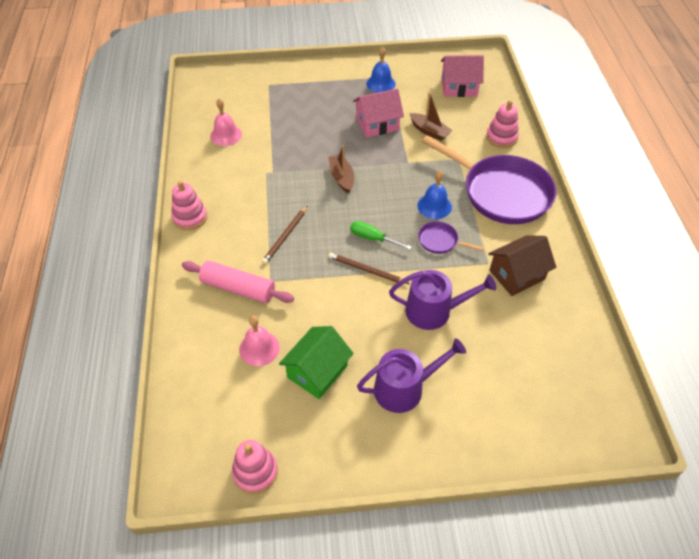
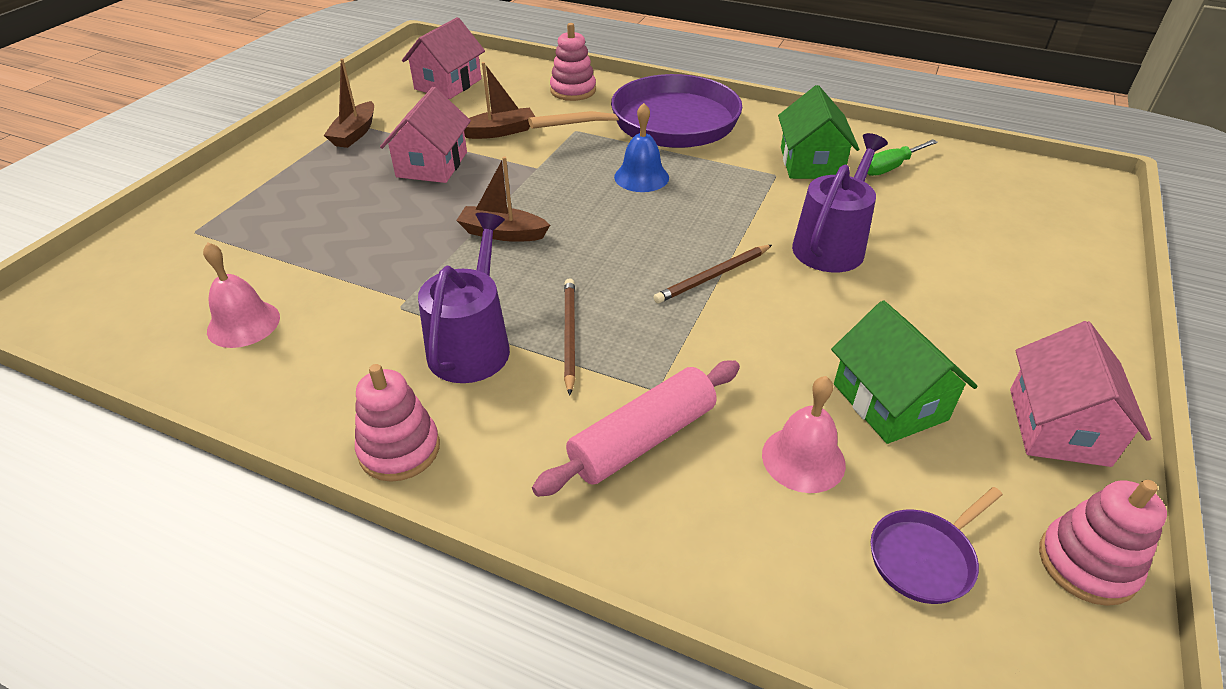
camera: 60 degrees left, 10 degrees down
(285, 236) = (569, 335): brown pencil -> brown pencil turned 150 degrees counterclockwise
(343, 449) = (1058, 426): none -> pink house
(373, 238) = (655, 248): green screwdriver -> green screwdriver (891, 167)
(380, 83) = (355, 133): blue bell -> brown boat
(404, 388) = (960, 321): purple watering can -> purple watering can (472, 344)
(440, 241) = (709, 195): purple pan -> purple pan (924, 557)
(517, 275) = (811, 163): brown house -> green house

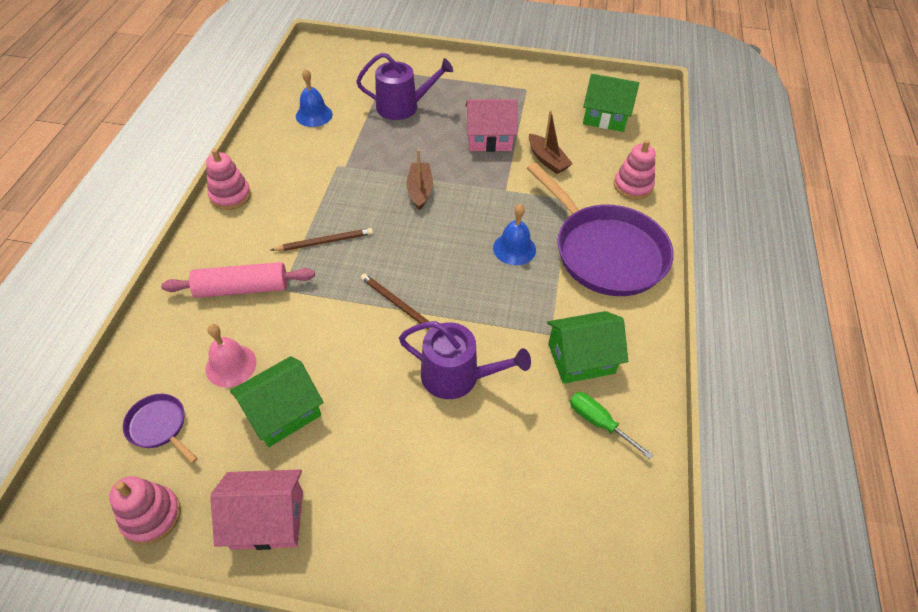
camera: 75 degrees right, 10 degrees up
(243, 324) = (314, 115): pink bell -> blue bell
(355, 133) = (514, 94): brown boat -> none
(448, 84) = (605, 117): pink house -> green house
(472, 344) = (310, 202): purple watering can -> purple watering can (402, 107)
(642, 439) = (242, 288): pink rolling pin -> pink rolling pin turned 45 degrees counterclockwise

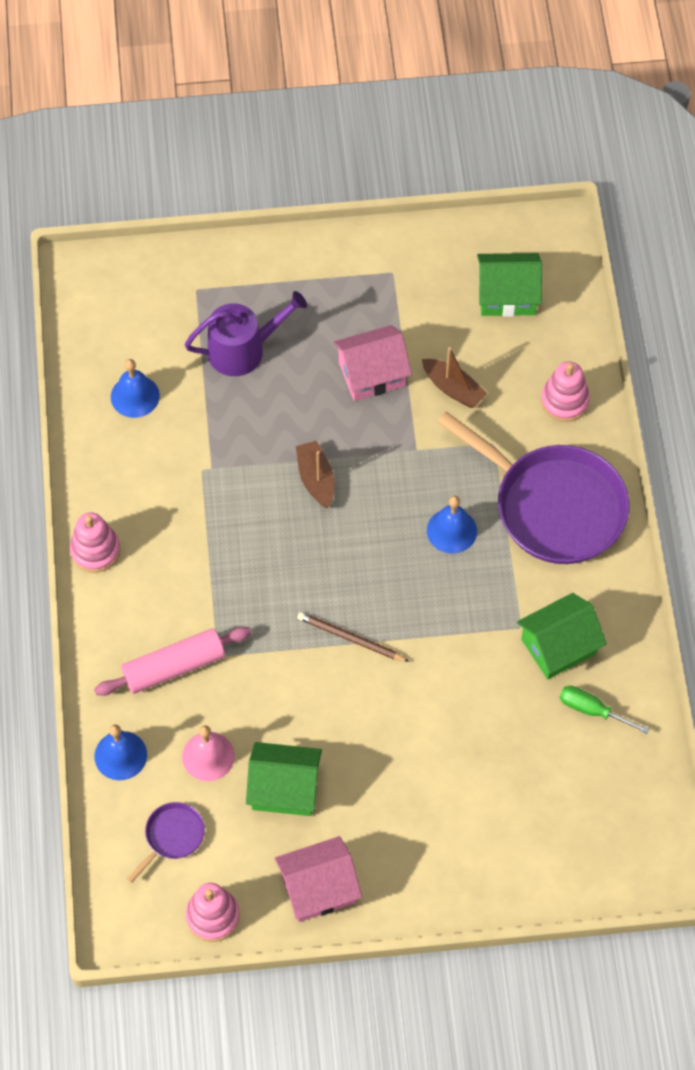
camera: 15 degrees left, 10 degrees up
(158, 344) = (120, 755): none -> blue bell
(159, 426) = (172, 836): purple pan -> purple pan turned 105 degrees clockwise
(283, 412) = (284, 788): green house -> green house turned 60 degrees clockwise
(324, 242) = (235, 582): brown pencil -> none
(457, 376) = (440, 702): purple watering can -> none

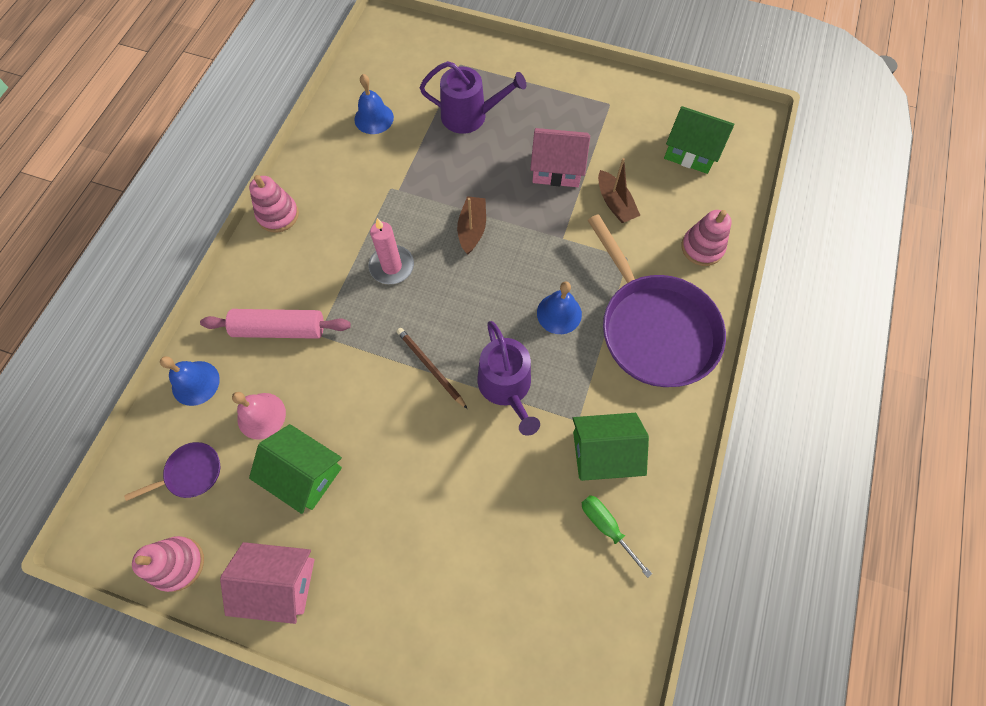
camera: 25 degrees right, 5 degrees up
(253, 554) = (392, 266): none -> pink candle
(436, 625) = (506, 387): none -> purple watering can

